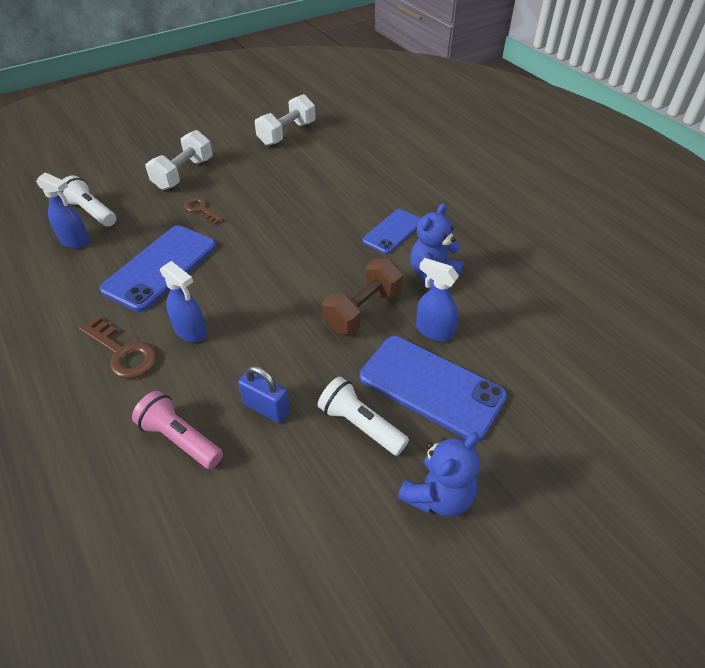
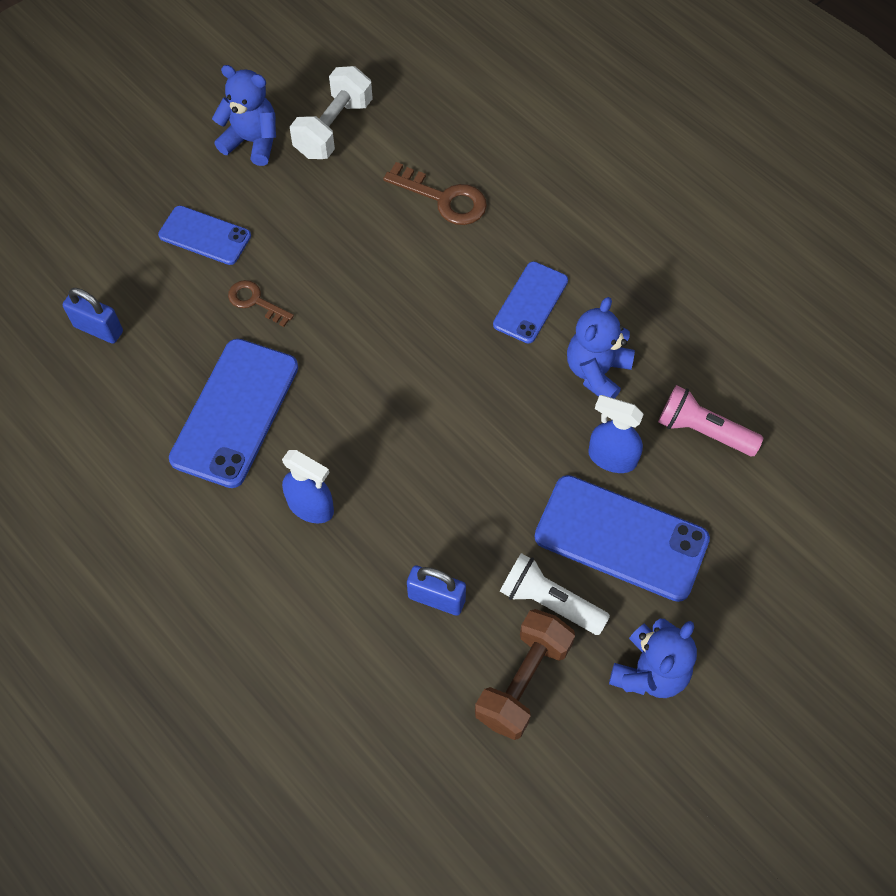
camera: 10 degrees left, 15 degrees up
(75, 241) = (98, 385): blue spray bottle -> none
(91, 212) = (98, 329): white flashlight -> blue padlock
(122, 352) = (237, 551): brown key -> brown key (443, 199)
(180, 439) = (350, 654): pink flashlight -> pink flashlight (703, 431)
(183, 174) = (205, 235): white dumbbell -> blue phone
(233, 135) = (252, 141): none -> blue teddy bear
(363, 310) = (518, 440): brown dumbbell -> brown dumbbell (523, 681)

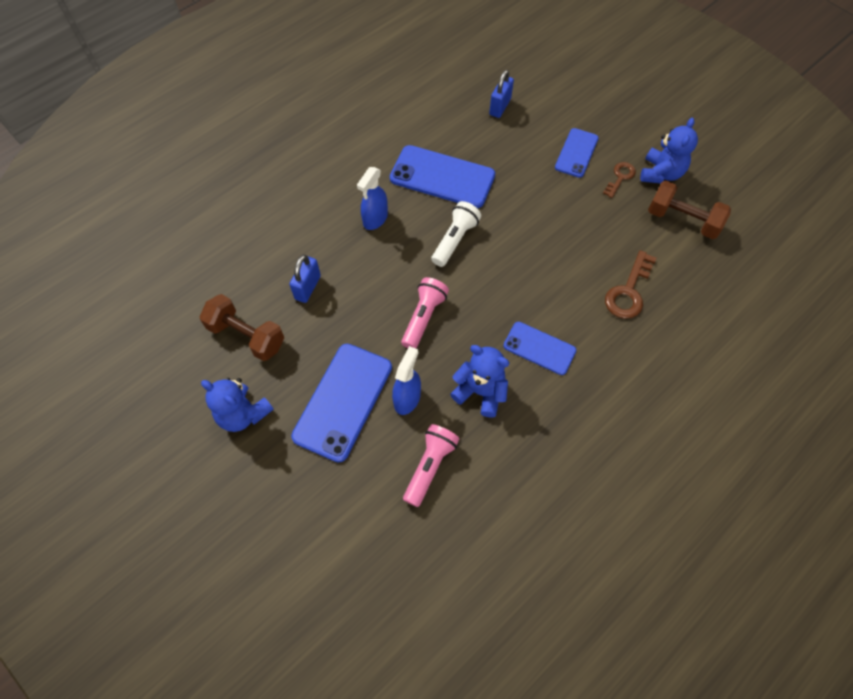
camera: 90 degrees right, 0 degrees up
(255, 301) = (526, 183): brown key -> brown key (620, 177)
(333, 128) = (682, 220): white dumbbell -> brown dumbbell
(487, 438) = (423, 317): none -> pink flashlight
(549, 602) = (299, 353): white flashlight -> white flashlight (455, 240)

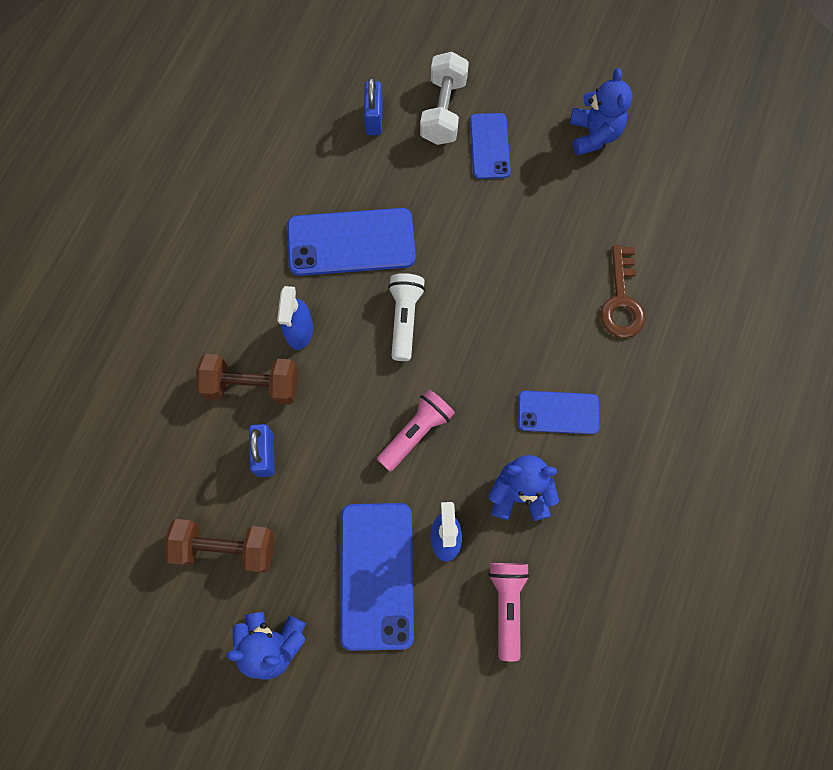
camera: 25 degrees left, 10 degrees up
(423, 317) = (416, 432): pink flashlight -> pink flashlight turned 45 degrees clockwise
(553, 119) = (443, 111): none -> white dumbbell
(620, 177) = (552, 159): brown key -> none
(682, 220) = (641, 186): brown dumbbell -> brown dumbbell (252, 385)

